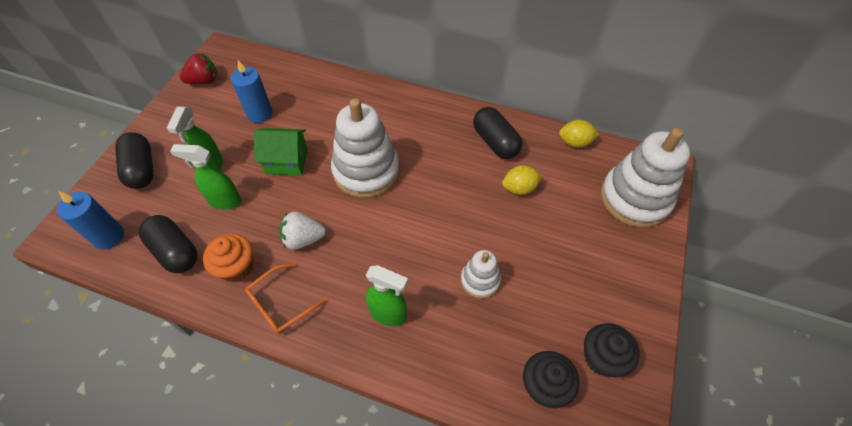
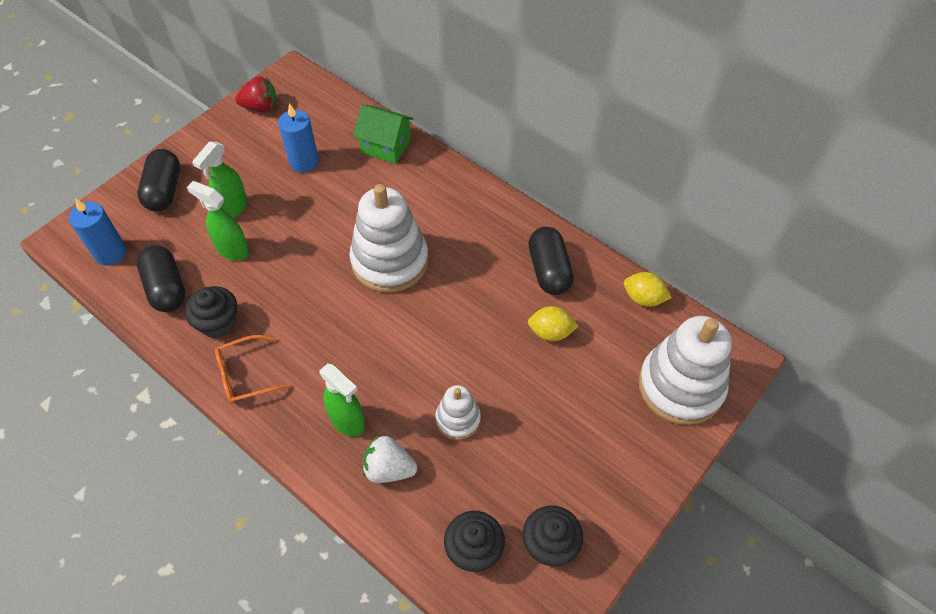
camera: 20 degrees right, 0 degrees up
(236, 267) = (218, 323): orange cupcake -> black cupcake
(287, 161) = (311, 225): green house -> green house (386, 146)
(303, 239) = (294, 315): white strawberry -> white strawberry (389, 469)

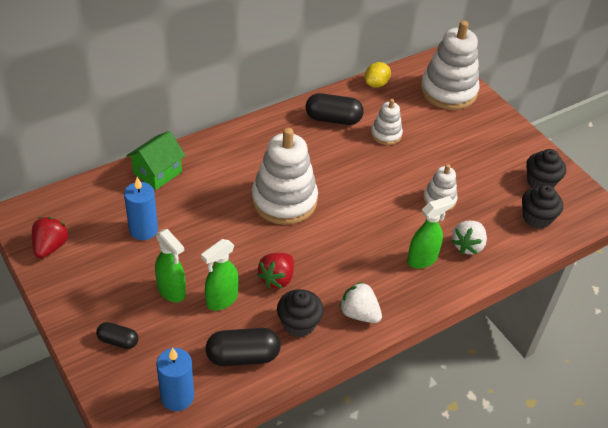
camera: 75 degrees left, 10 degrees down
(164, 190) = (118, 341): black capsule -> black capsule, size x0.59
(246, 375) = (359, 314): orange glasses -> white strawberry
(274, 287) = (277, 279): none -> red strawberry
(550, 332) = (386, 134): yellow lemon -> white stacking toy

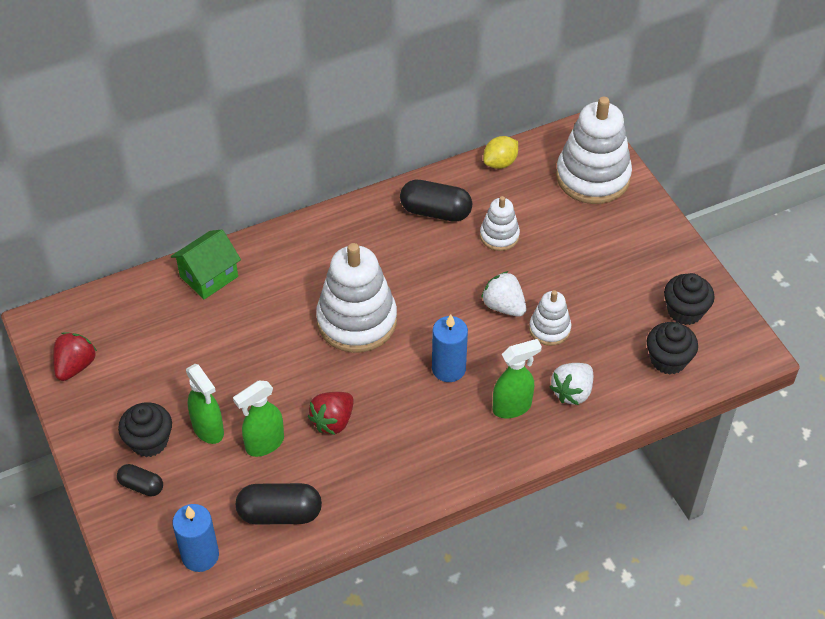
camera: 10 degrees right, 5 degrees up
(143, 230) = (184, 350): blue candle -> blue candle (448, 369)
(299, 324) = (350, 479): black cupcake -> black cupcake (149, 441)
(359, 314) = (423, 471): white strawberry -> white strawberry (504, 306)

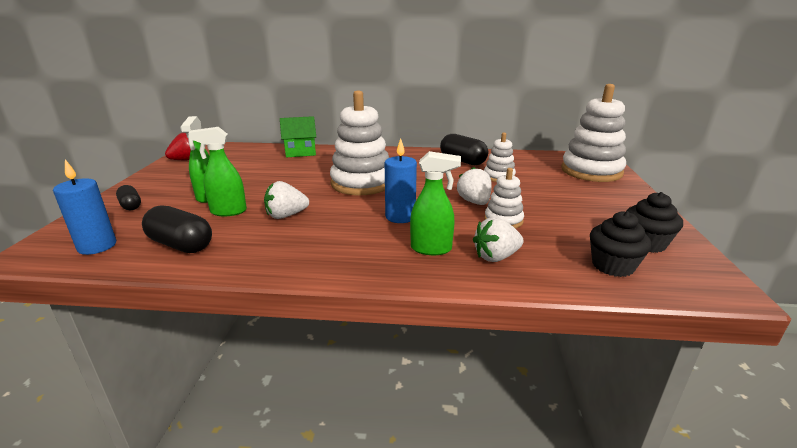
camera: 30 degrees right, 25 degrees down
(149, 441) = (169, 191): black cupcake -> none
(333, 421) = (286, 215): red strawberry -> white strawberry
(500, 163) = (524, 155): yellow lemon -> none

